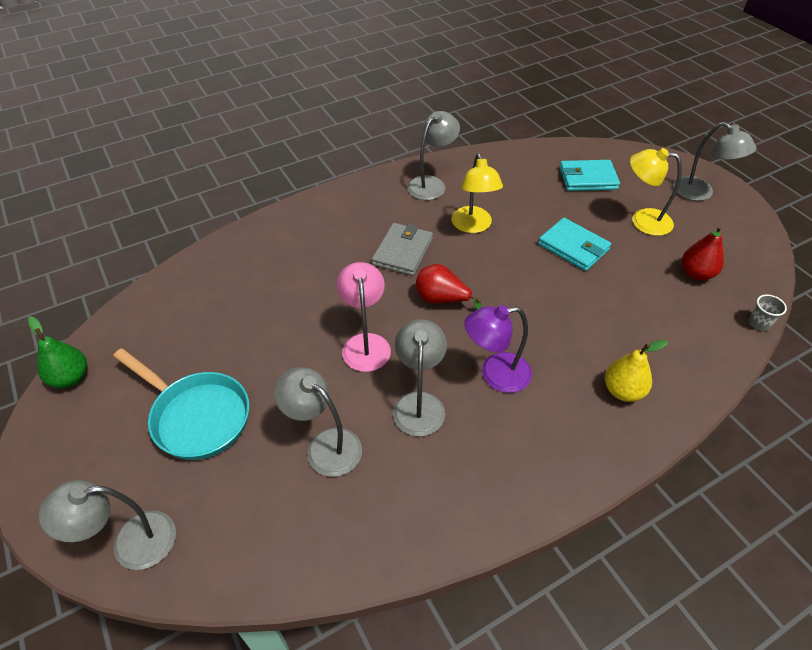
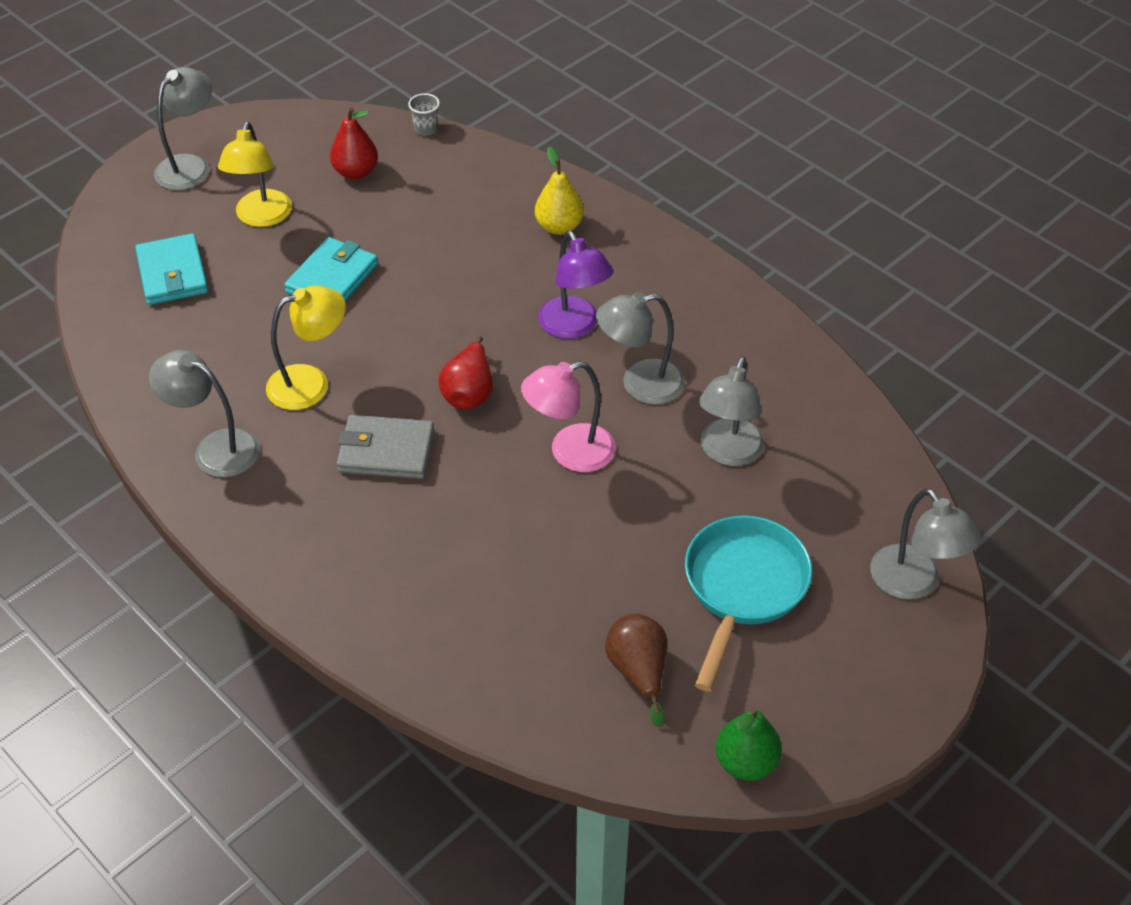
camera: 105 degrees left, 0 degrees up
(169, 339) = (638, 672): none -> brown pear

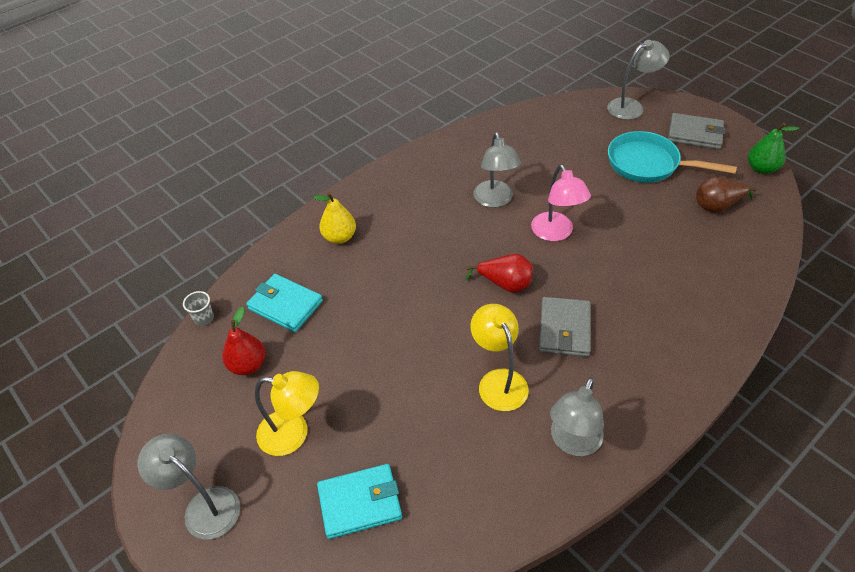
camera: 85 degrees left, 0 degrees up
(332, 278) = (380, 374): turquoise wallet -> turquoise wallet (285, 305)
(574, 327) = (442, 230): purple lamp -> none
(728, 453) = (549, 165): grey lamp -> none
(840, 672) = (695, 134): none -> grey wallet

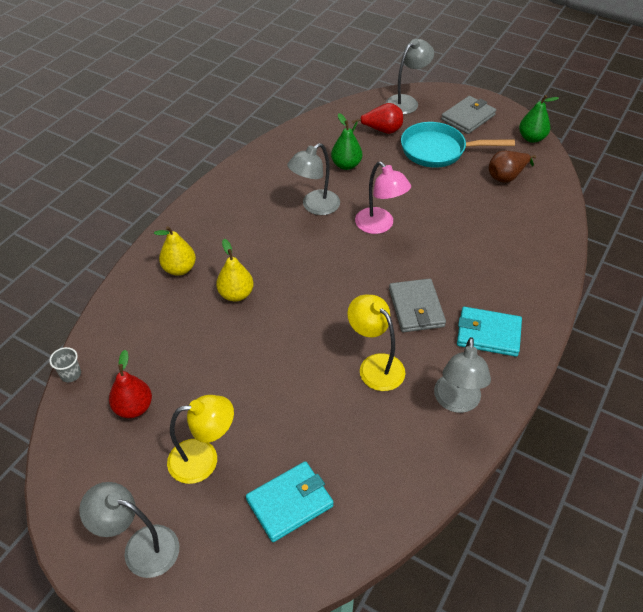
camera: 20 degrees left, 0 degrees up
(285, 305) = (150, 343): turquoise wallet -> turquoise wallet (488, 334)
(384, 274) = (236, 294): none -> yellow pear
(495, 200) = (315, 207): grey lamp -> grey lamp turned 75 degrees clockwise
(505, 284) = (350, 280): red pear -> red pear (381, 130)
(543, 163) = (346, 165): none -> green pear
(695, 134) = (468, 117): grey wallet -> grey wallet turned 45 degrees counterclockwise

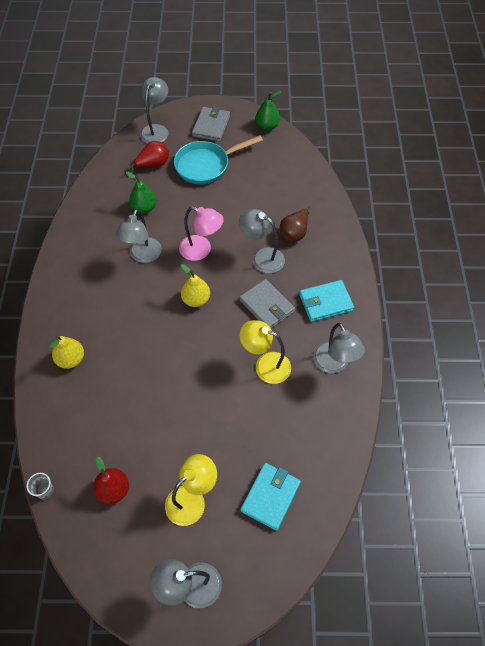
camera: 30 degrees left, 10 degrees up
(236, 294) = (130, 359): yellow pear -> yellow pear (196, 299)
(442, 259) = (262, 257): none -> grey lamp
(506, 176) = (268, 167): brown pear -> brown pear (294, 233)

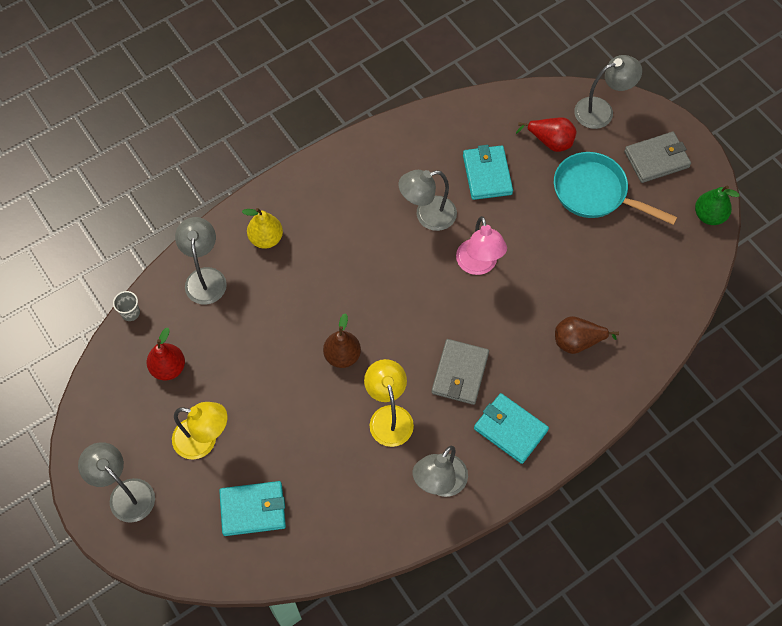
camera: 55 degrees right, 5 degrees up
(144, 208) = (487, 174): green pear -> turquoise wallet
(196, 299) = (415, 301): yellow pear -> none
(200, 366) = (342, 356): none -> brown pear
(262, 257) = (517, 329): grey lamp -> grey lamp (205, 277)

